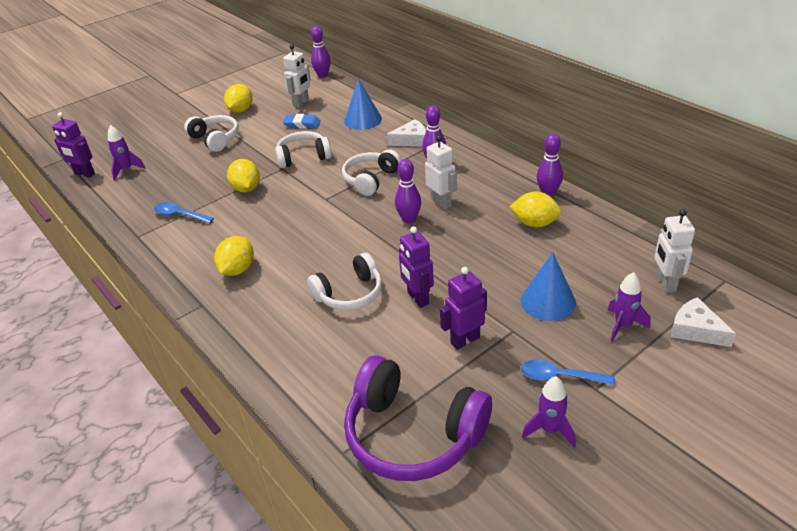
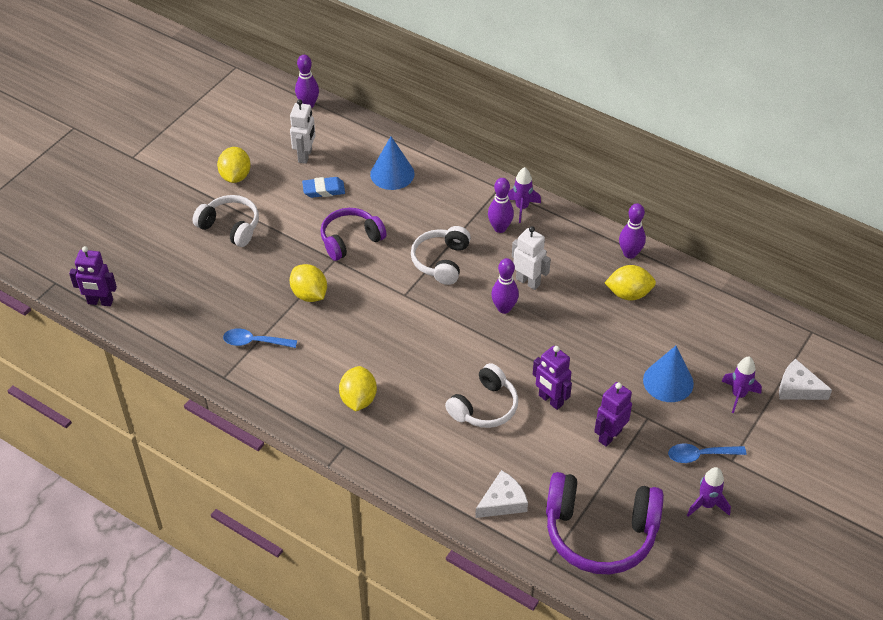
camera: 20 degrees left, 10 degrees up
(126, 170) = (149, 288): purple rocket -> purple rocket (522, 208)
(303, 157) = (350, 240): white headphones -> purple headphones
(411, 140) = (461, 198): white cheese -> white cheese (502, 501)
(665, 283) = (763, 344): white robot -> none

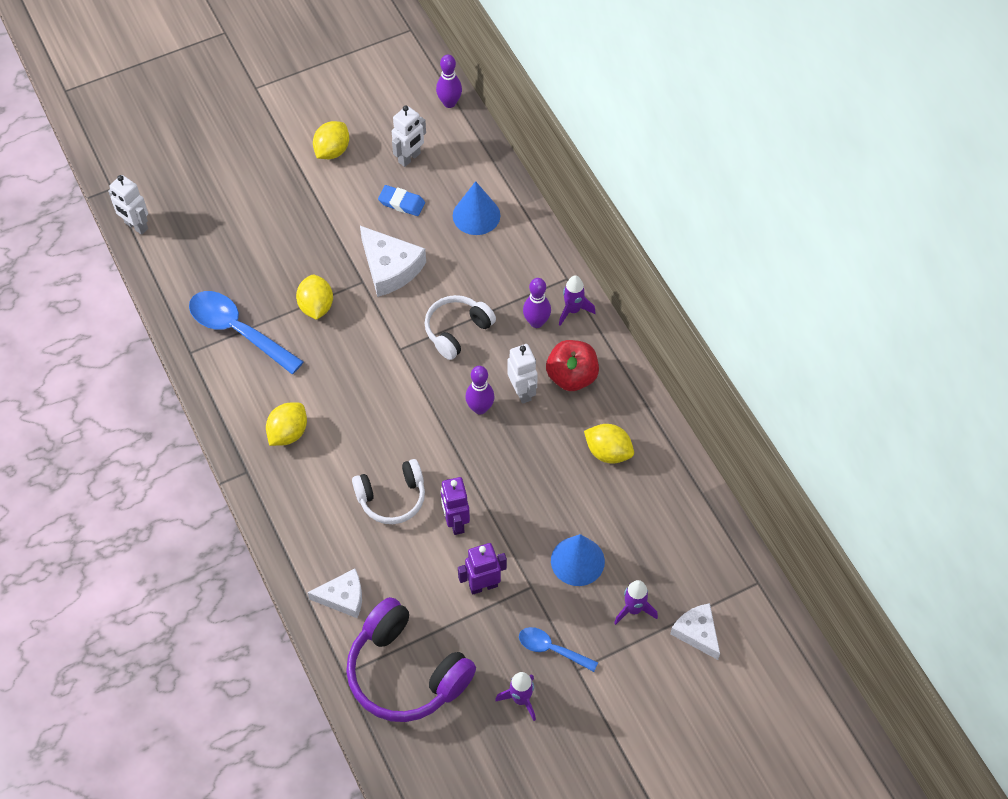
camera: 30 degrees right, 10 degrees up
(100, 302) = (136, 226): purple robot -> white robot
(230, 227) = (293, 202): white headphones -> none
(254, 342) = (238, 331): blue spoon -> blue spoon, size x1.81
(350, 240) = (390, 268): purple headphones -> white cheese
(558, 254) = (572, 377): none -> red apple
(630, 253) = (641, 410): purple bowling pin -> none

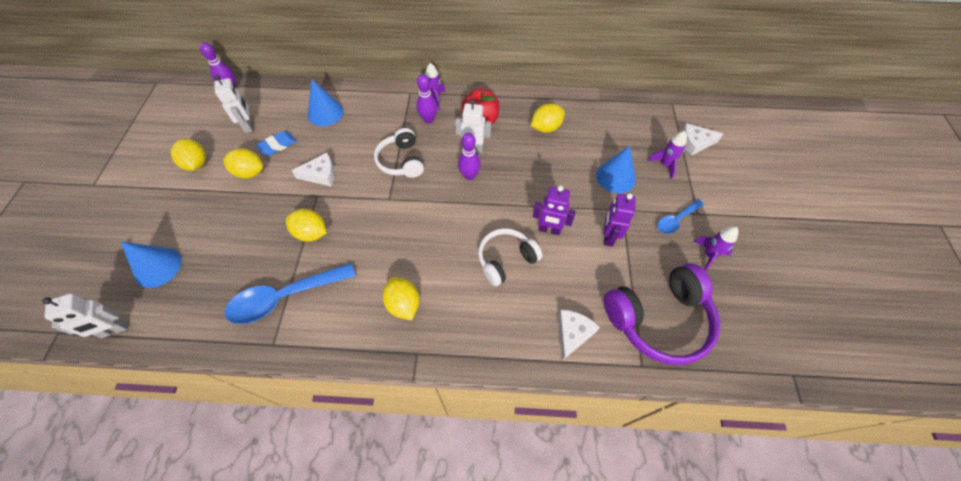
camera: 60 degrees left, 0 degrees up
(207, 210) = (158, 267): none -> blue cone
(352, 203) = (250, 172): none -> yellow lemon
(390, 268) = (321, 174): white cheese -> white cheese, size x0.66
(392, 498) = (506, 259): white headphones -> white headphones turned 135 degrees counterclockwise

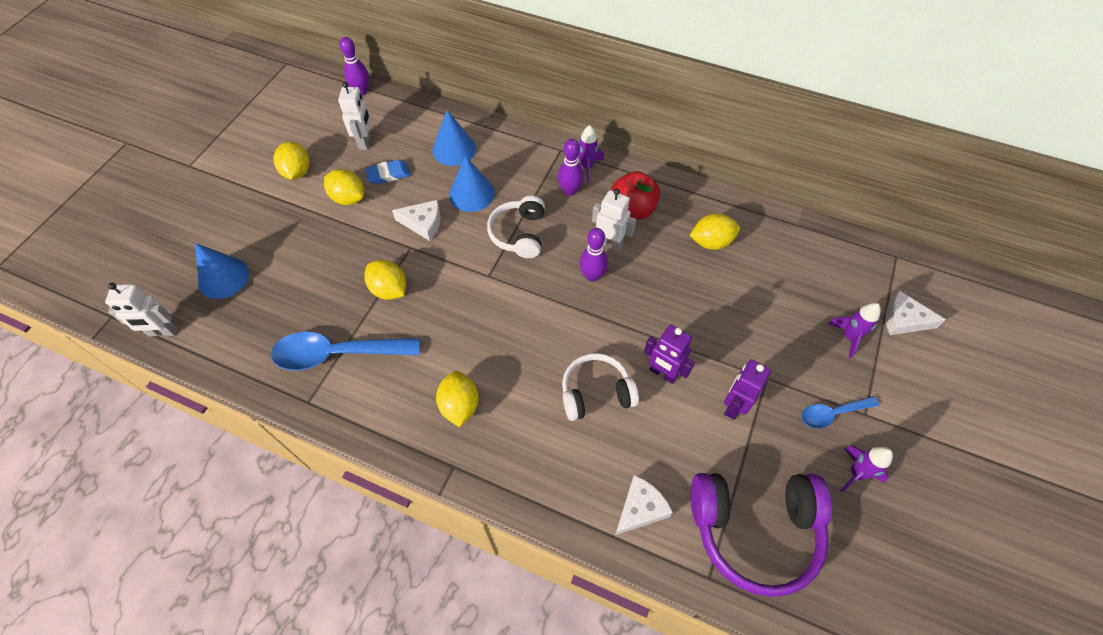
camera: 20 degrees right, 0 degrees up
(615, 177) = (775, 333): blue cone -> blue cone (471, 193)

